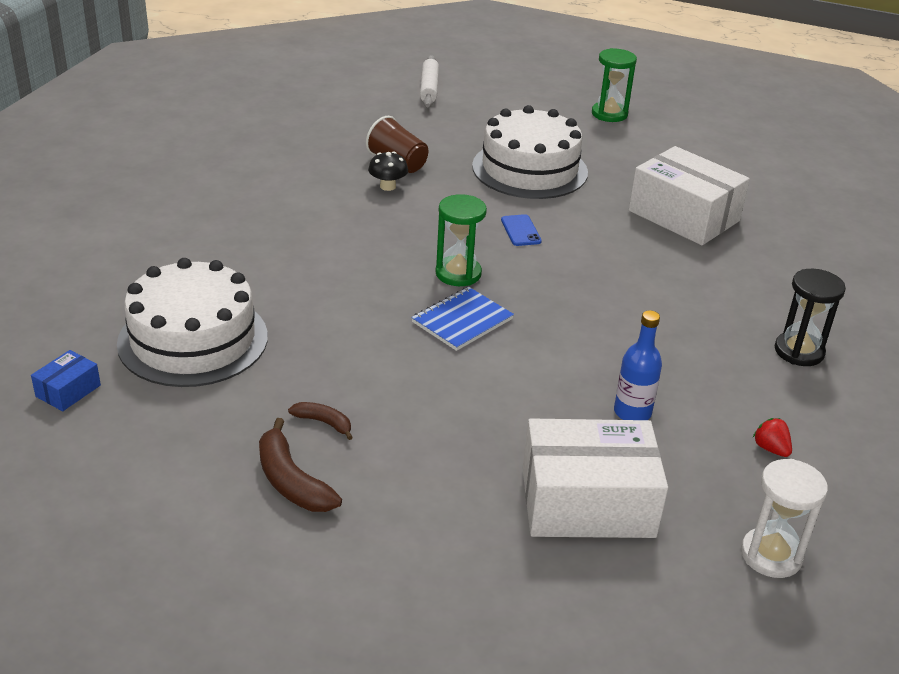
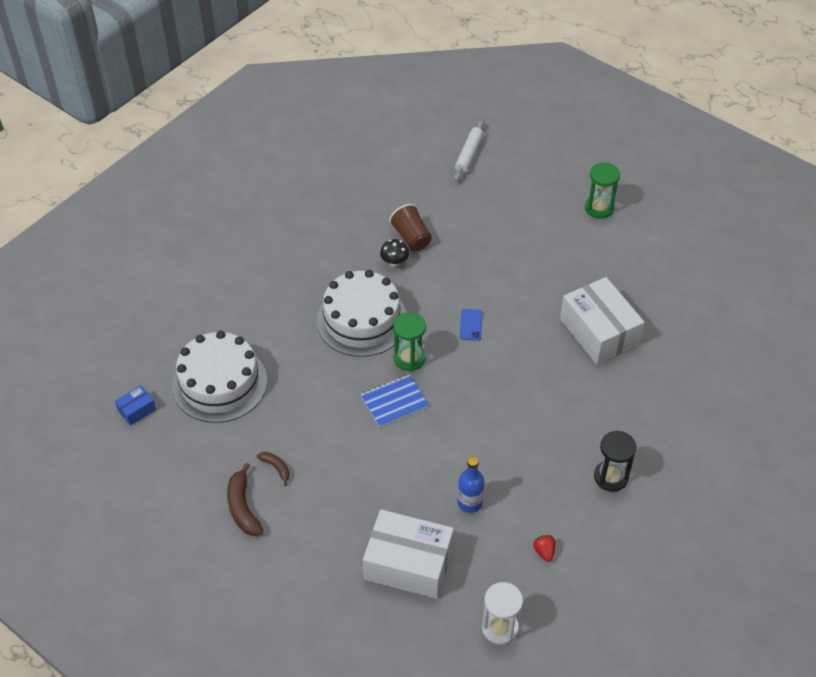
camera: 20 degrees right, 15 degrees up
(530, 169) = (506, 261): white cake -> white cake (362, 320)

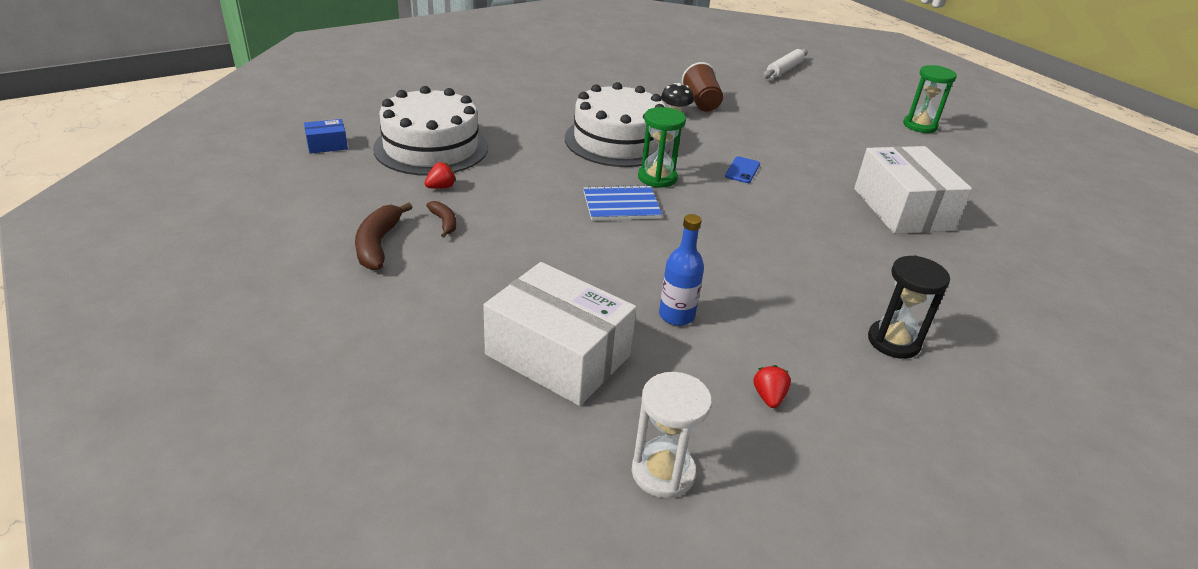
camera: 15 degrees right, 15 degrees down
(253, 429) = (441, 187): none -> red strawberry

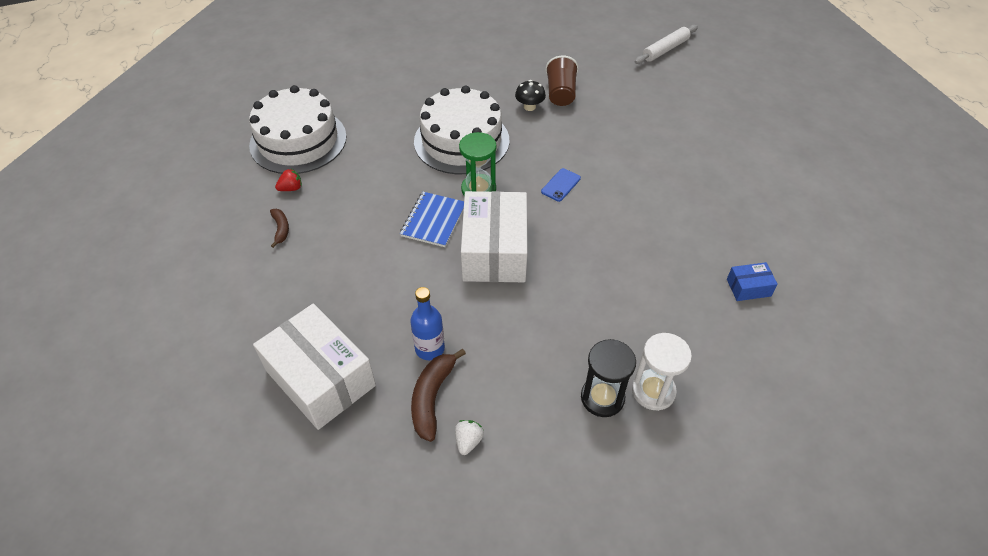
camera: 15 degrees right, 15 degrees up
(327, 145) = (216, 133): blue box -> blue box (748, 287)
(378, 244) = (223, 249): brown banana -> brown banana (432, 398)
(621, 205) = (433, 220): blue notebook -> blue notebook turned 75 degrees counterclockwise
(663, 472) = (356, 499): white hourglass -> white hourglass (653, 391)
(769, 397) = (468, 441): red strawberry -> white strawberry
(902, 209) = (691, 245): white box -> white box (494, 251)
(920, 126) = (768, 135): green hourglass -> none

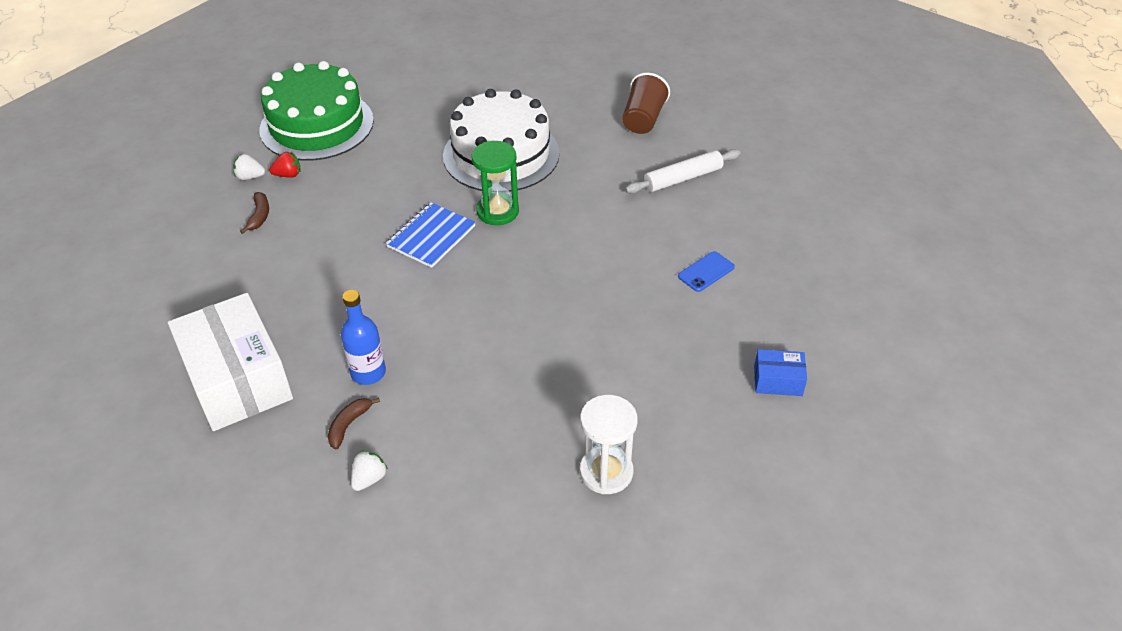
camera: 15 degrees right, 5 degrees down
(258, 196) = (250, 177): none -> white strawberry
(298, 141) = (317, 125): white cake -> green cake
(432, 398) = (349, 425): brown banana -> brown banana, size x0.58
(494, 251) = (487, 282): white box -> none
(529, 107) = (598, 129): black mushroom -> none
(561, 185) = (597, 223): blue phone -> blue phone (706, 272)
(602, 398) = (542, 466): black hourglass -> none
(665, 50) = (798, 87): white rolling pin -> white rolling pin (683, 178)

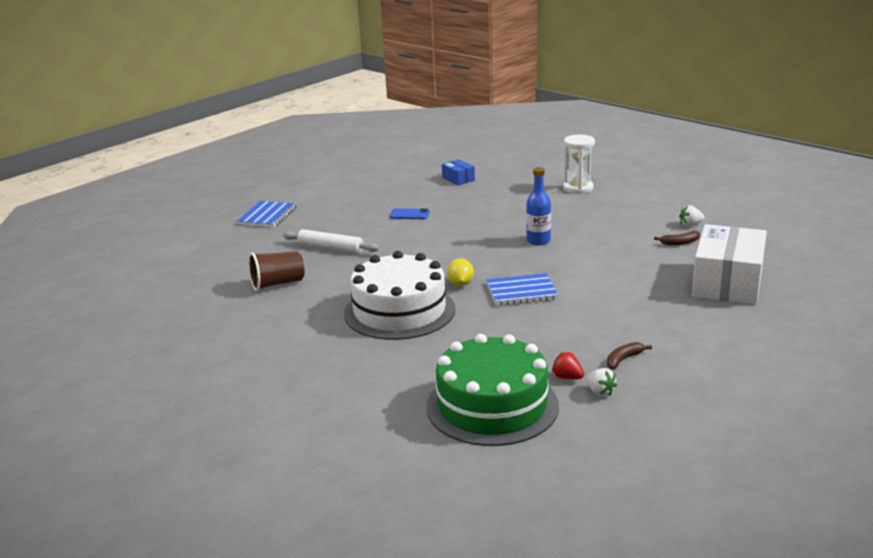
camera: 130 degrees left, 20 degrees down
(368, 373) = (645, 254): blue bottle -> blue bottle (538, 241)
(497, 211) = (460, 284): green hourglass -> yellow lemon
(826, 177) = (267, 216): none -> blue notebook

